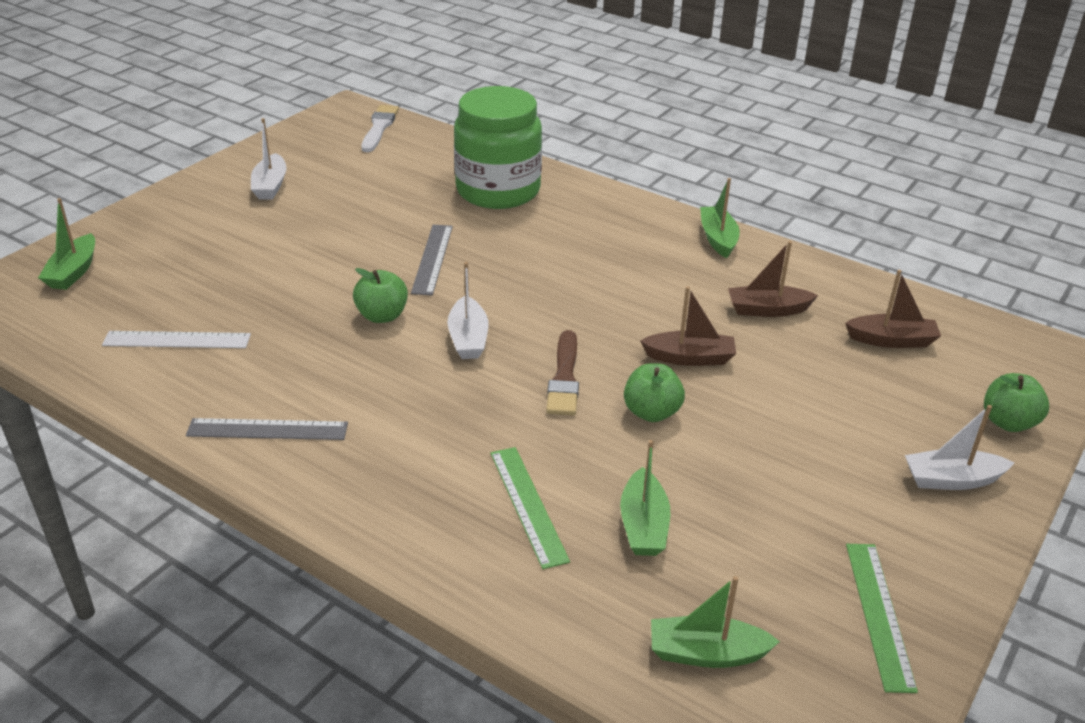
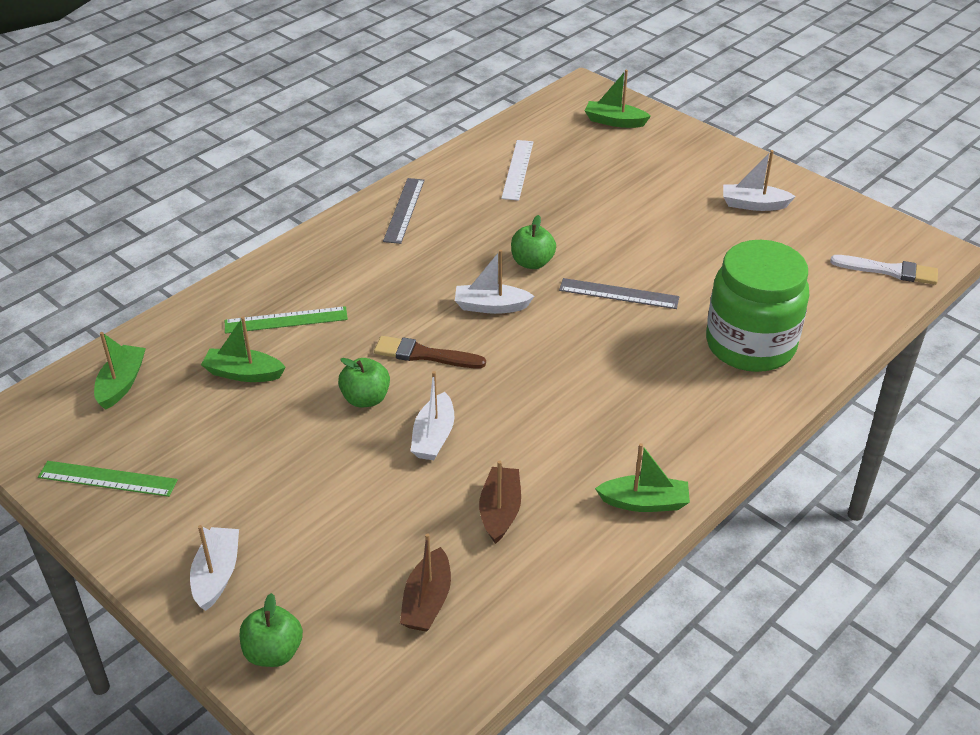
camera: 100 degrees right, 5 degrees up
(690, 358) = (434, 437): brown boat -> white boat

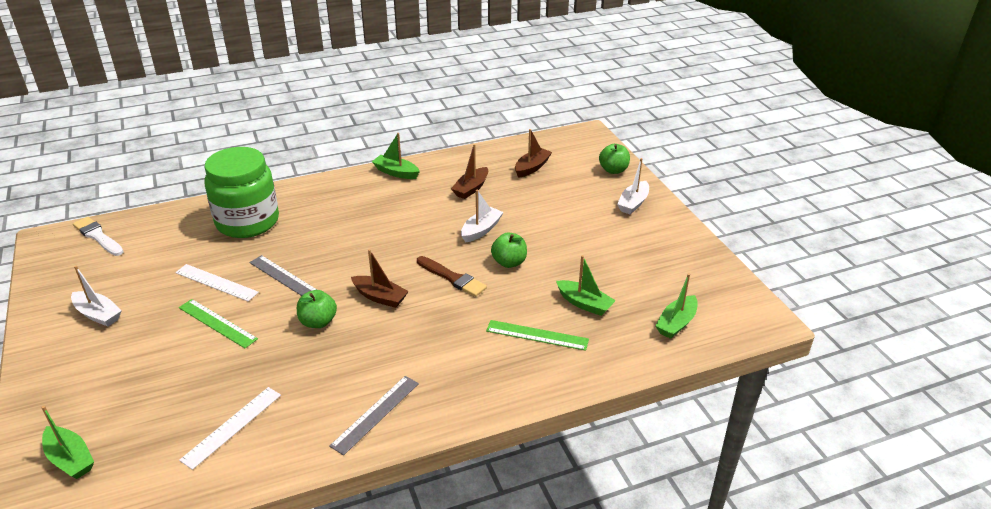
camera: 155 degrees left, 5 degrees down
(107, 479) = (690, 264): green ruler -> green ruler (217, 323)
(491, 306) = (380, 297): white boat -> brown boat
(685, 266) = (216, 282): none -> white ruler

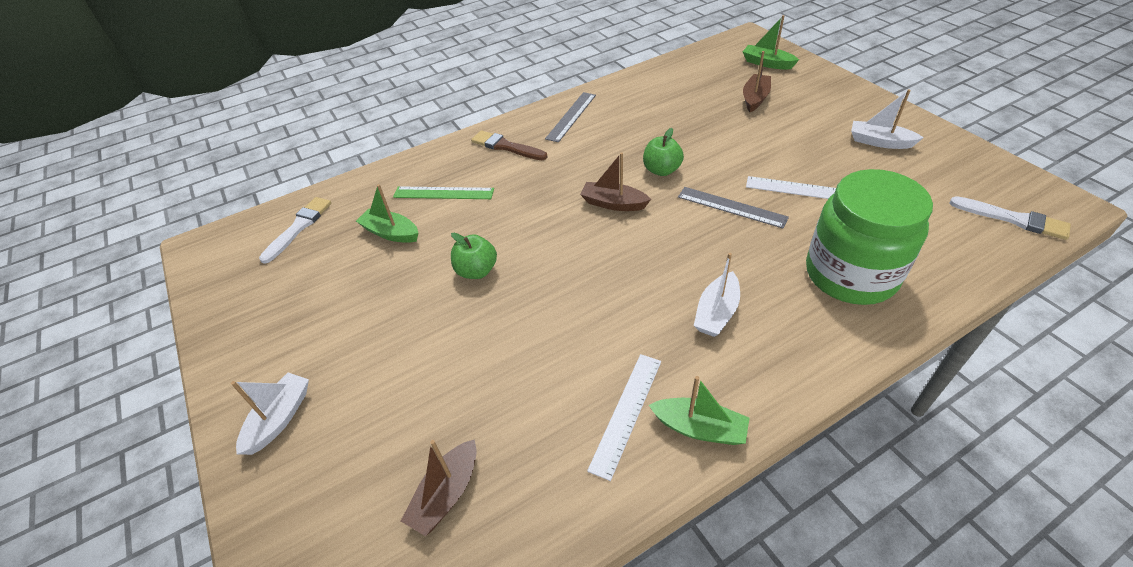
camera: 175 degrees right, 10 degrees up
(217, 323) = (757, 153): green ruler -> none
(232, 426) = (674, 94): white ruler -> white ruler (626, 413)
(452, 278) = (541, 238): brown brush -> brown brush (506, 147)
(471, 188) = (552, 407): brown boat -> brown boat (755, 98)
(481, 230) = (520, 317): white boat -> white boat (716, 313)
(613, 170) = (285, 517): green apple -> none
(676, 323) = (299, 227): green boat -> white brush

